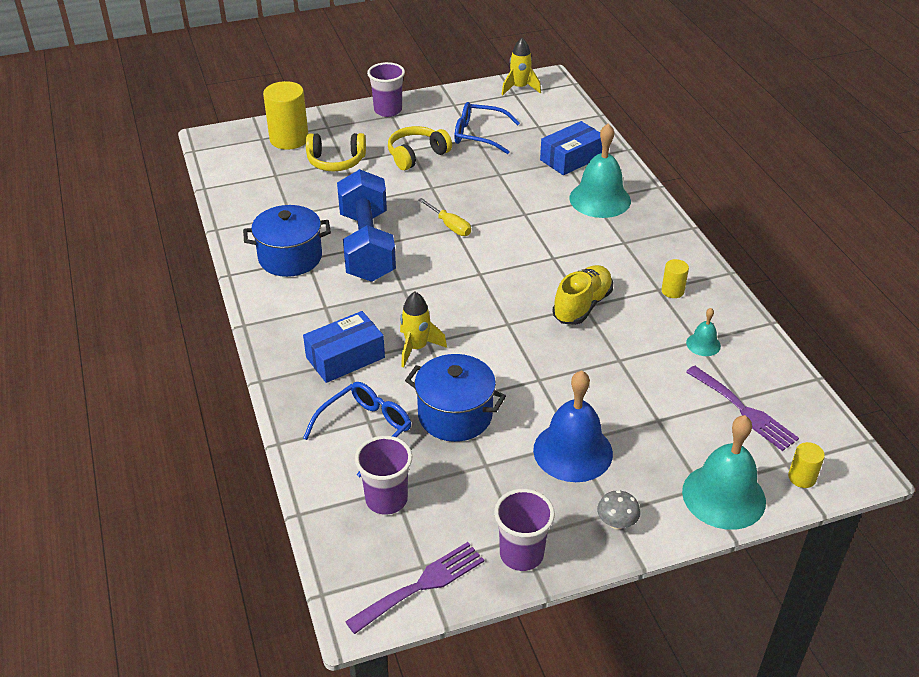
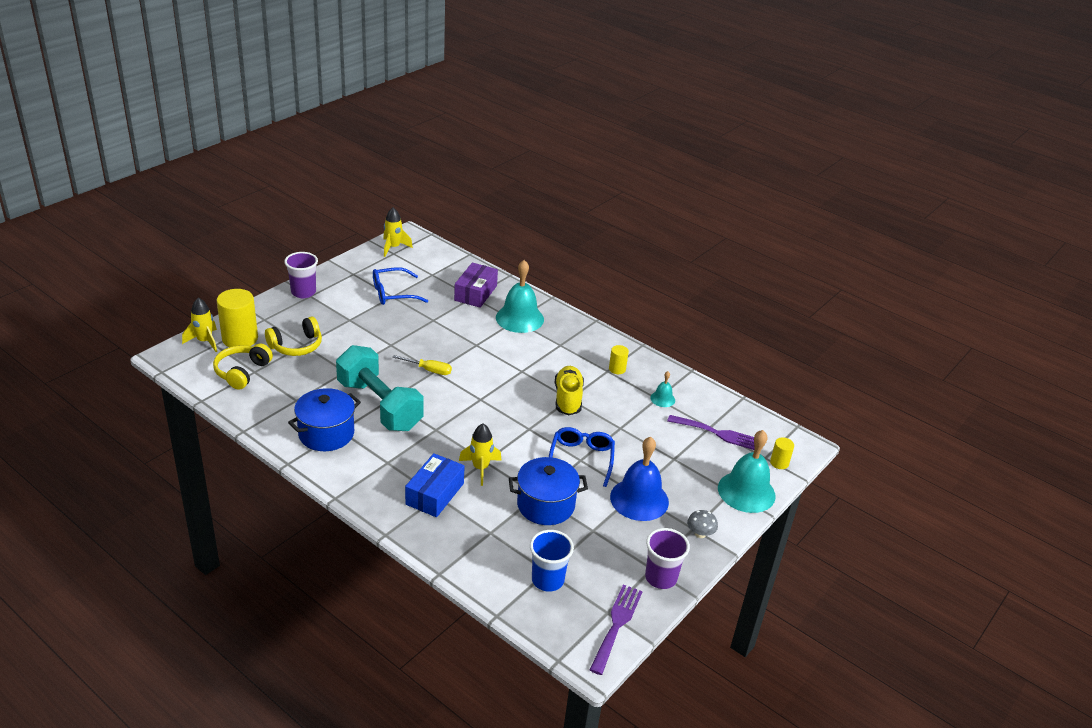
camera: 35 degrees left, 5 degrees down
(255, 133) = (204, 341): none -> yellow rocket
(365, 431) = (493, 540): blue glasses -> blue glasses (581, 459)
(367, 246) = (379, 405): blue dumbbell -> turquoise dumbbell
(386, 499) = (547, 580): purple cup -> blue cup
(416, 155) = (357, 322): yellow headphones -> yellow headphones (242, 372)
(571, 158) = (475, 293): blue box -> purple box

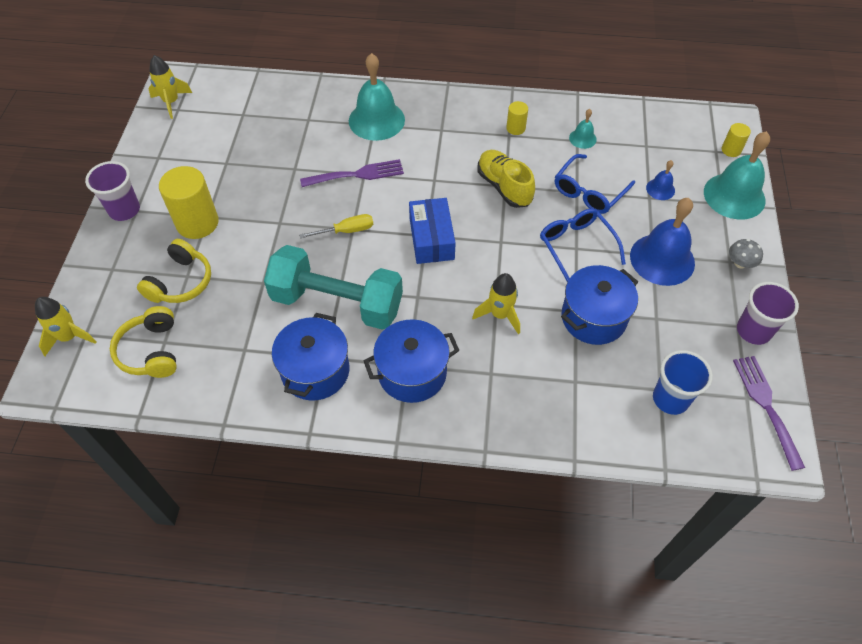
camera: 30 degrees left, 20 degrees up
(240, 338) = (107, 309): yellow cylinder -> yellow cylinder (197, 223)
(385, 468) = (412, 373): none -> blue pot
(393, 293) = (224, 158): blue glasses -> blue glasses (589, 191)
(435, 494) = (486, 372): blue box -> blue box (431, 239)
(475, 293) = (307, 113): purple box -> none
(689, 458) = (660, 189): none -> blue bell
(718, 433) = (659, 148): purple fork -> purple fork (357, 174)

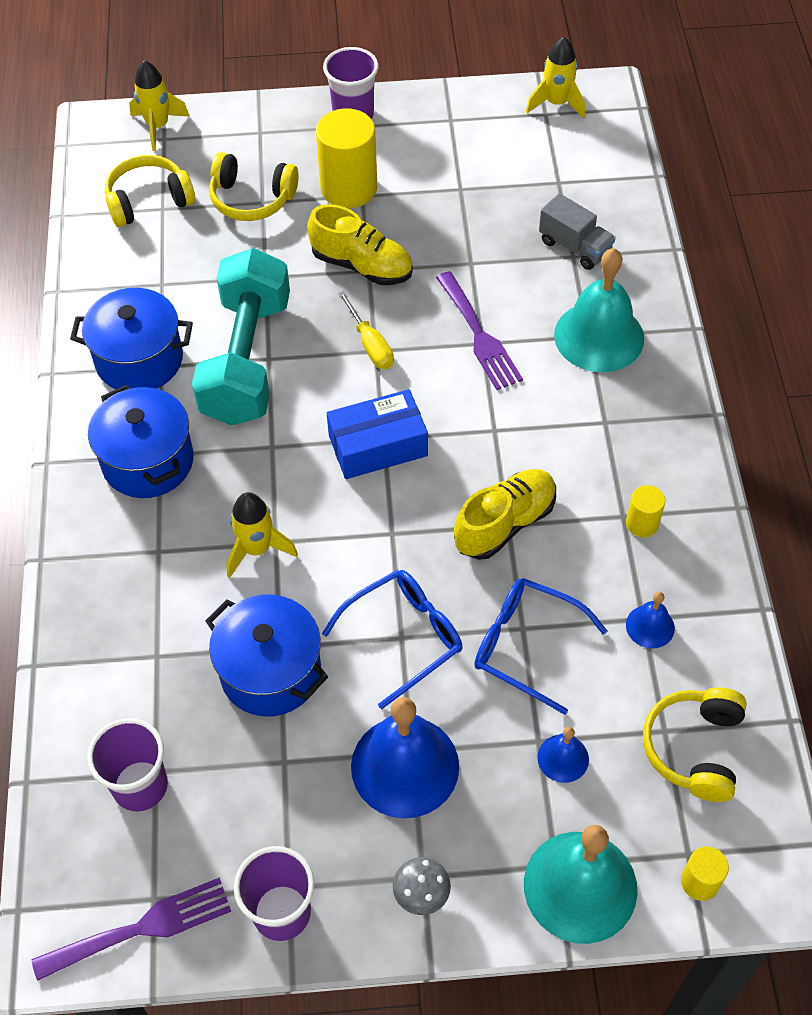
camera: 80 degrees right, 0 degrees up
(274, 225) = (362, 265): none -> yellow shoe
(301, 117) = (575, 247): none -> grey truck
(582, 138) = (650, 626): turquoise bell -> blue bell
(657, 136) = (694, 748): none -> yellow headphones
(670, 399) = (140, 786): blue cup -> purple cup

